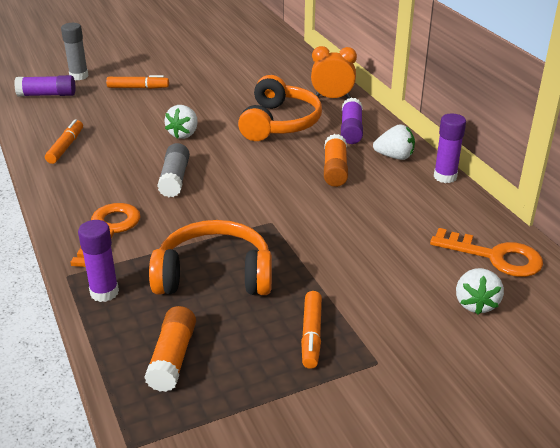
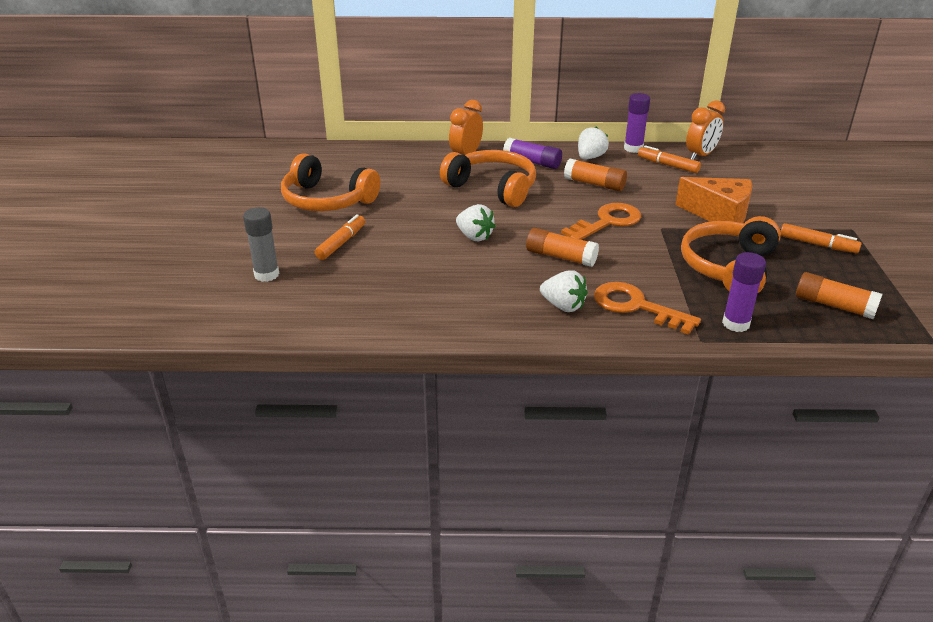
camera: 65 degrees left, 0 degrees up
(47, 95) = (296, 303): purple glue stick -> none
(66, 147) = (445, 308): orange marker -> orange marker (668, 165)
(174, 179) = (560, 257): grey glue stick -> orange glue stick
(200, 66) = (327, 200): none -> orange headphones
(330, 254) = (719, 215): none -> orange cheese
(475, 222) = (700, 155): none -> orange clock
(476, 304) = (797, 182): white strawberry -> white strawberry (563, 306)
(494, 256) = (745, 161): orange key -> orange key (607, 222)

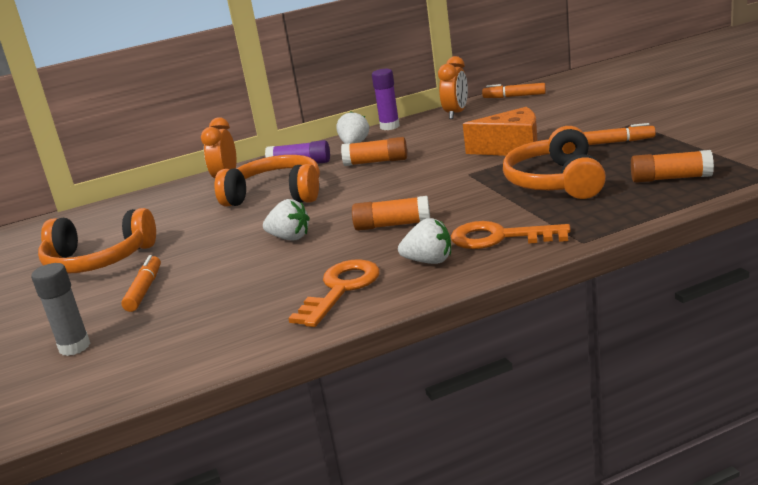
camera: 20 degrees left, 10 degrees down
(607, 222) = (414, 185): orange key -> orange key (341, 289)
(668, 165) = (432, 129): orange marker -> orange marker (514, 96)
(735, 324) = (601, 219): purple glue stick -> none

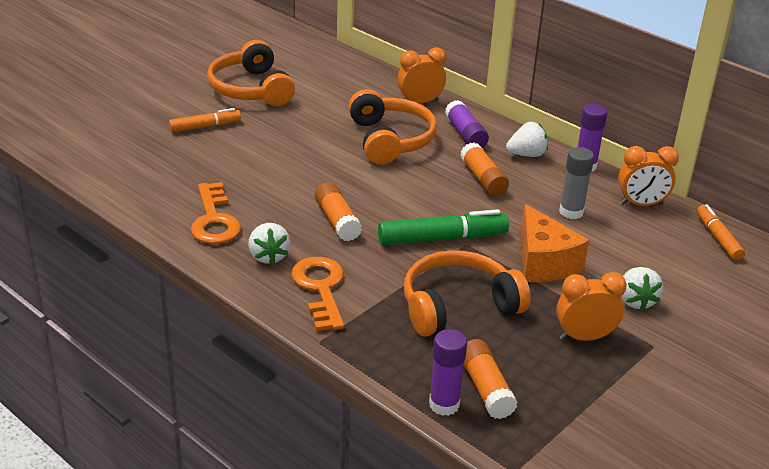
camera: 60 degrees right, 10 degrees up
(74, 347) = (122, 124): grey glue stick -> grey glue stick (571, 212)
(290, 238) = (303, 171): white strawberry -> white strawberry (636, 301)
(341, 289) = (214, 220): orange key -> orange key turned 75 degrees clockwise
(453, 182) = (442, 238): none -> green marker
(615, 142) = (584, 337): orange marker -> orange clock
(688, 194) = (444, 404): none -> purple glue stick

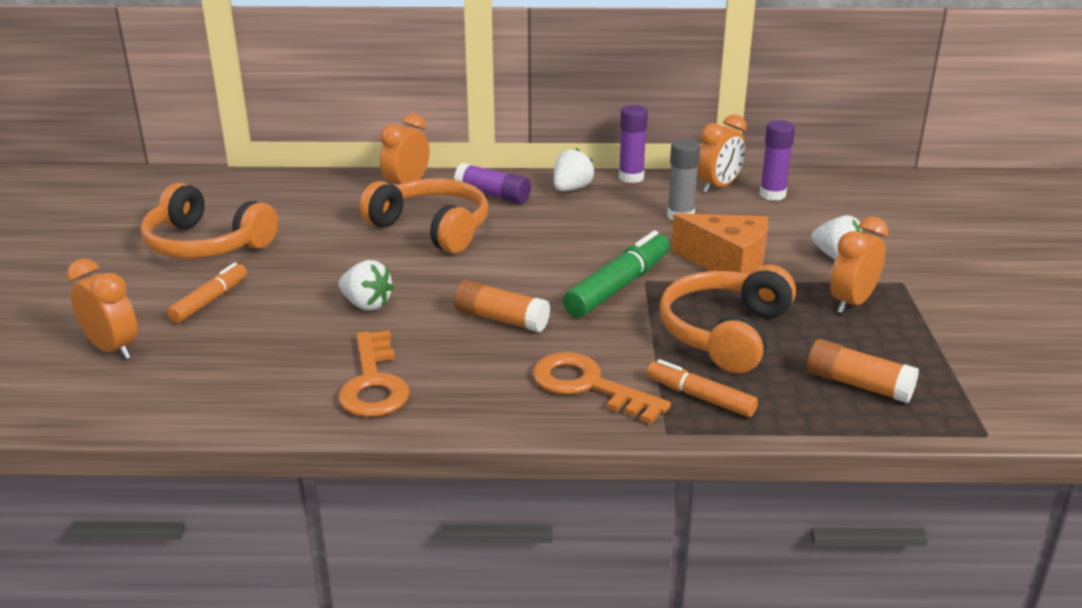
camera: 40 degrees left, 5 degrees down
(125, 131) = (112, 349): none -> orange clock
(214, 220) = (373, 383): orange key -> orange key turned 45 degrees clockwise
(268, 256) = (489, 385): white strawberry -> white strawberry (366, 304)
(444, 404) = (853, 418): purple glue stick -> purple glue stick (772, 195)
(483, 179) = (569, 223): orange glue stick -> none
(718, 238) = (808, 185): orange marker -> orange marker (700, 397)

